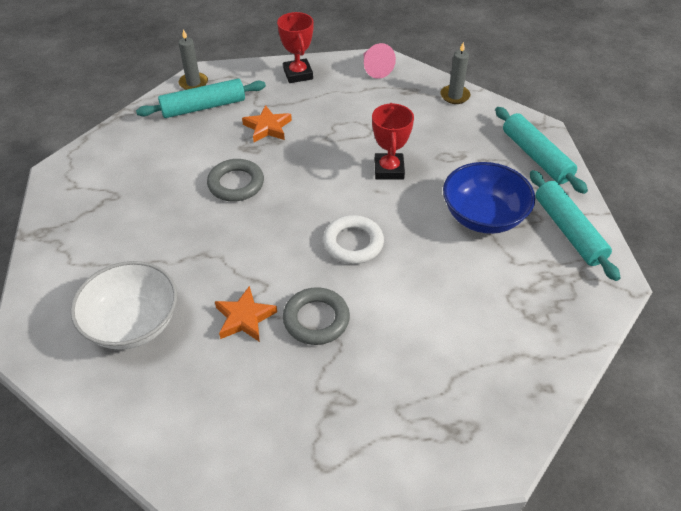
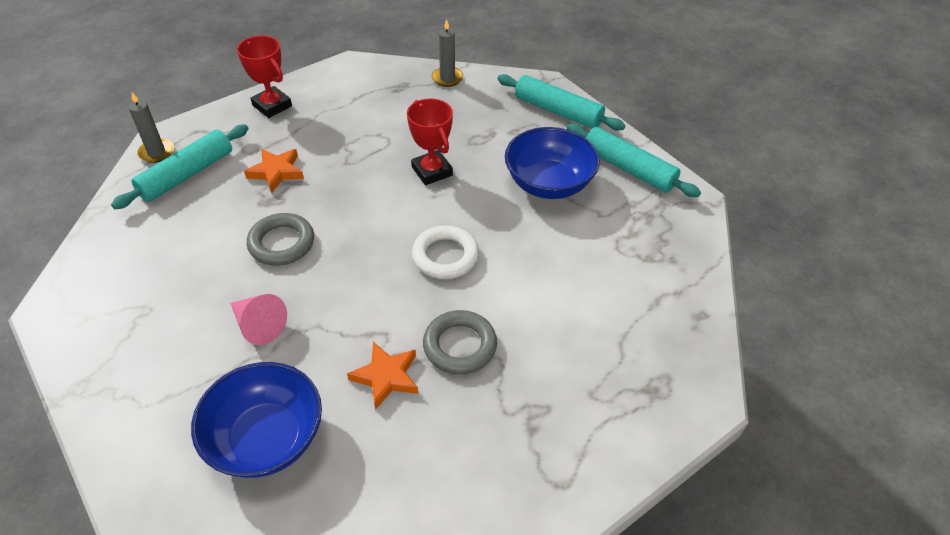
camera: 30 degrees left, 0 degrees up
(133, 323) = (266, 438): white bowl -> blue bowl
(375, 69) = (350, 75): pink cone -> pink cone (258, 325)

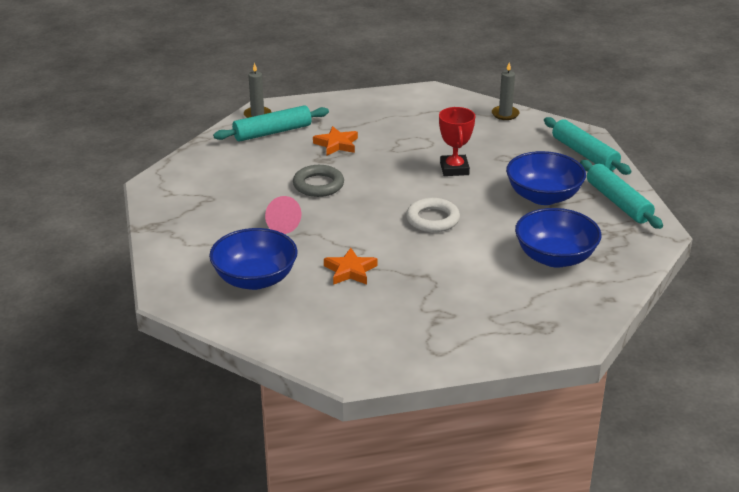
camera: 25 degrees right, 15 degrees down
(272, 106) = (355, 104): red trophy -> none
(460, 346) = (411, 268): grey ring -> none
(610, 271) = (555, 257): none -> blue bowl

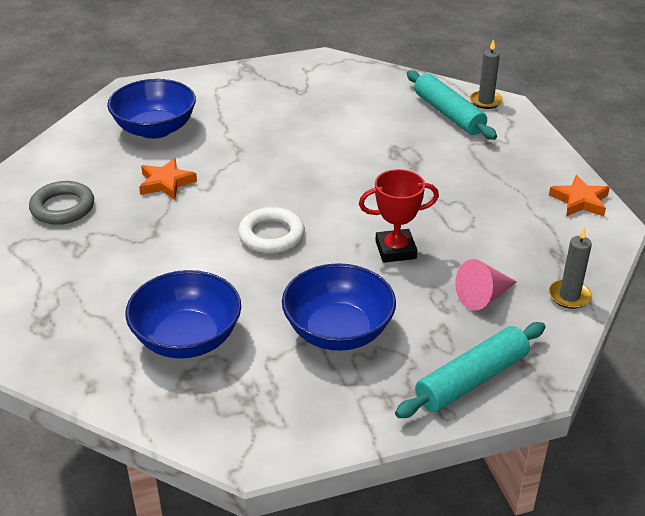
camera: 85 degrees right, 5 degrees up
(279, 224) = (255, 134): pink cone -> pink cone (483, 297)
(318, 185) = (337, 152): grey ring -> grey ring (62, 207)
(336, 144) = (433, 158): orange star -> orange star (580, 201)
(618, 202) = (333, 410): turquoise rolling pin -> none

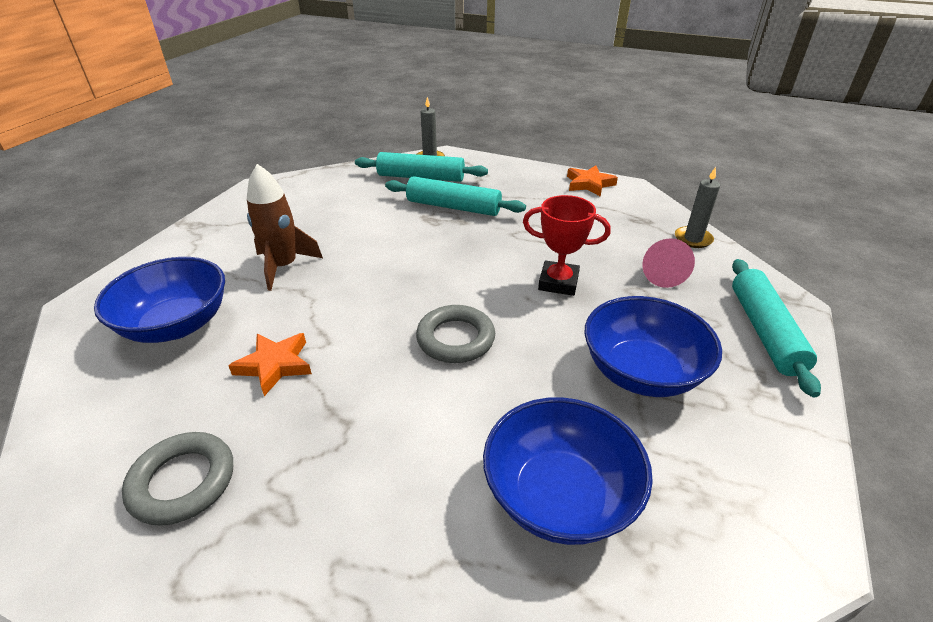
camera: 50 degrees left, 0 degrees up
(252, 128) = (283, 266): none -> brown rocket
(271, 235) = (455, 339): white ring -> grey ring
(395, 250) = (558, 282): red trophy -> red trophy turned 75 degrees clockwise
(428, 152) = (453, 207): none -> turquoise rolling pin

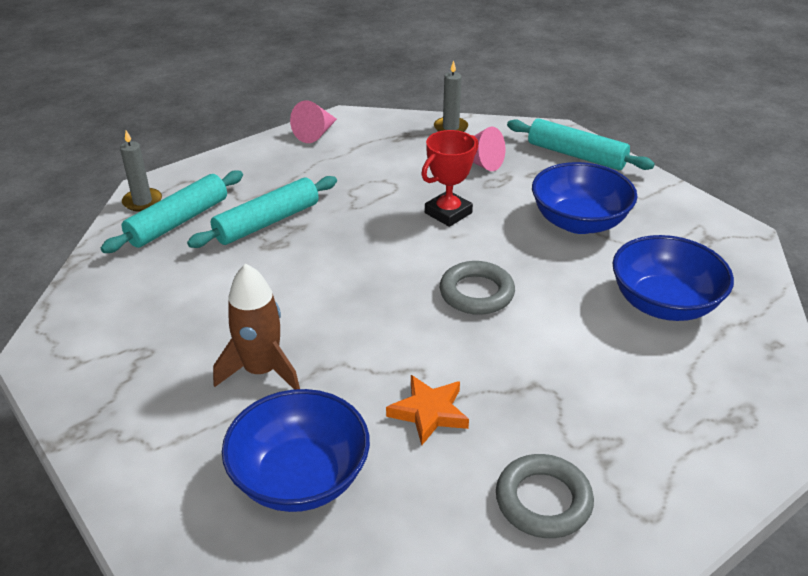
camera: 60 degrees left, 0 degrees up
(589, 184) = (316, 133): orange star -> pink cone

